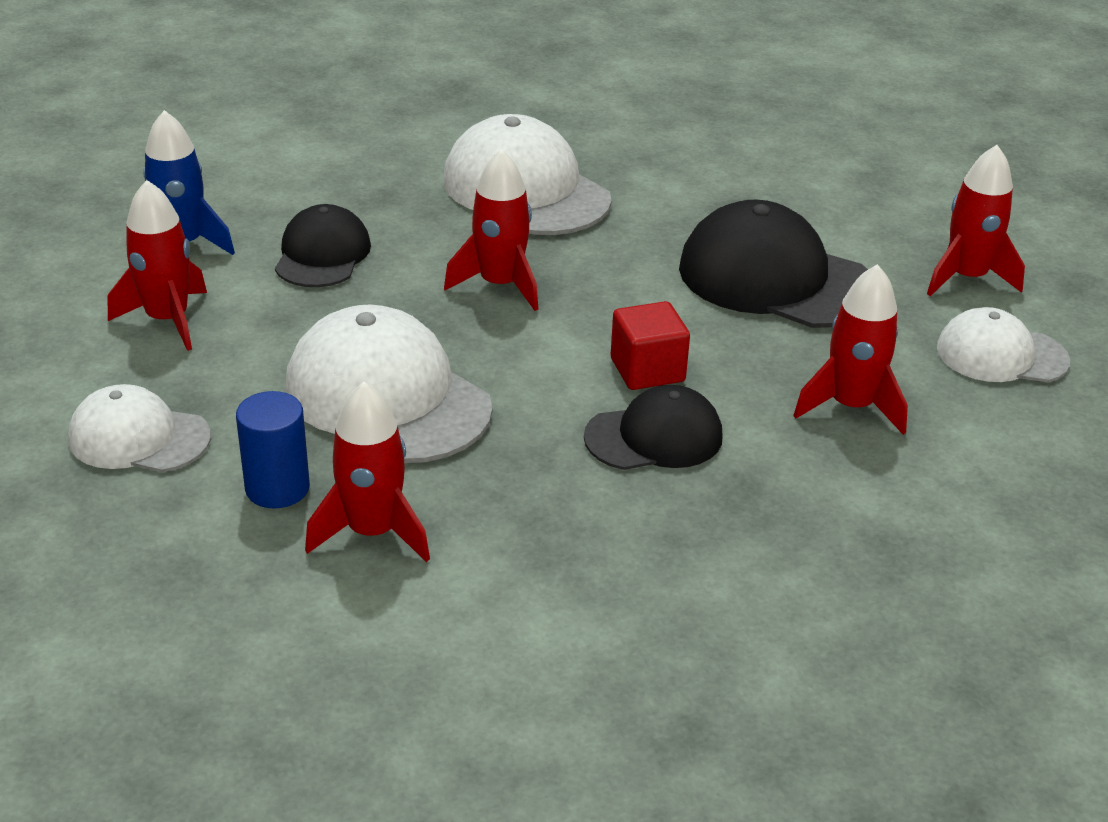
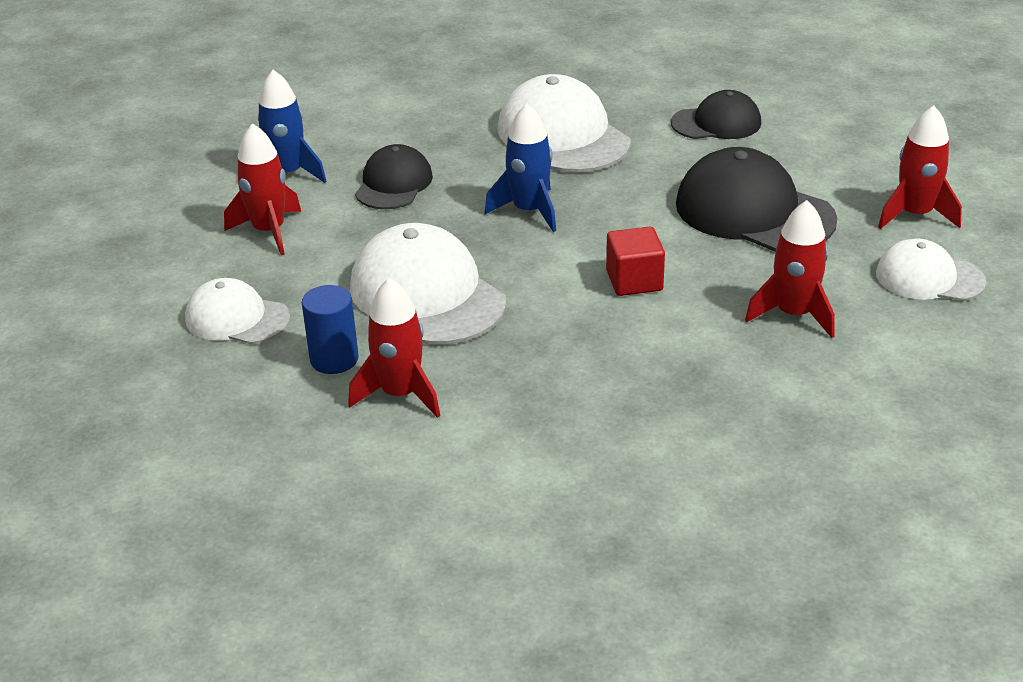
camera: 10 degrees right, 0 degrees up
(500, 285) = (529, 211): red rocket -> blue rocket
(654, 437) = (629, 332): black cap -> black cap (716, 123)

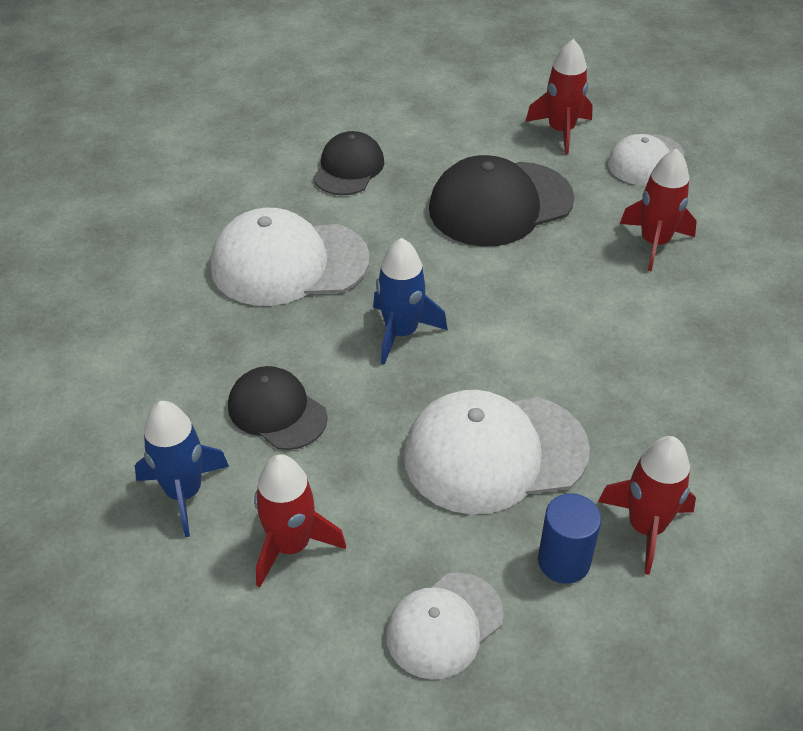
camera: 65 degrees left, 10 degrees up
(634, 281) = (556, 309): red cube -> none

